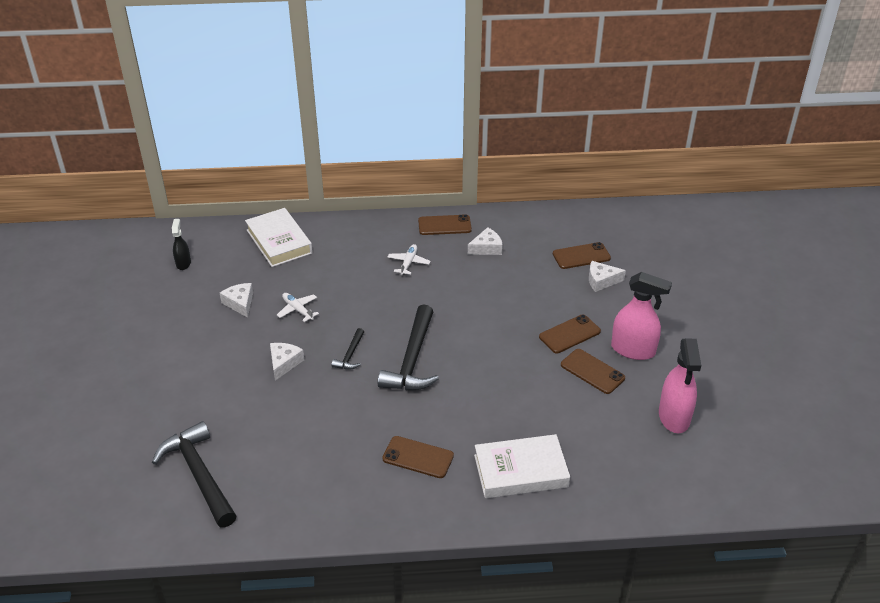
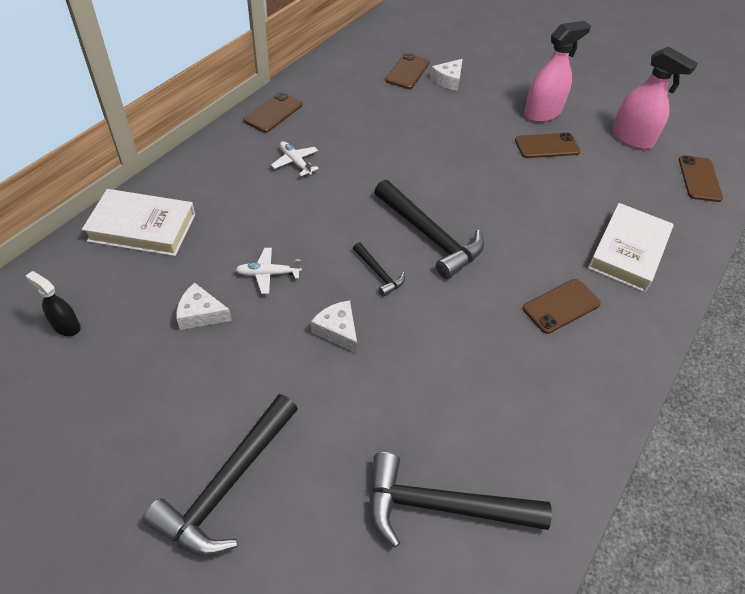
camera: 55 degrees left, 10 degrees up
(140, 381) = (227, 485): none -> black hammer
(487, 248) = (335, 109): white cheese -> none
(569, 334) = (492, 131): brown phone -> brown phone (699, 179)

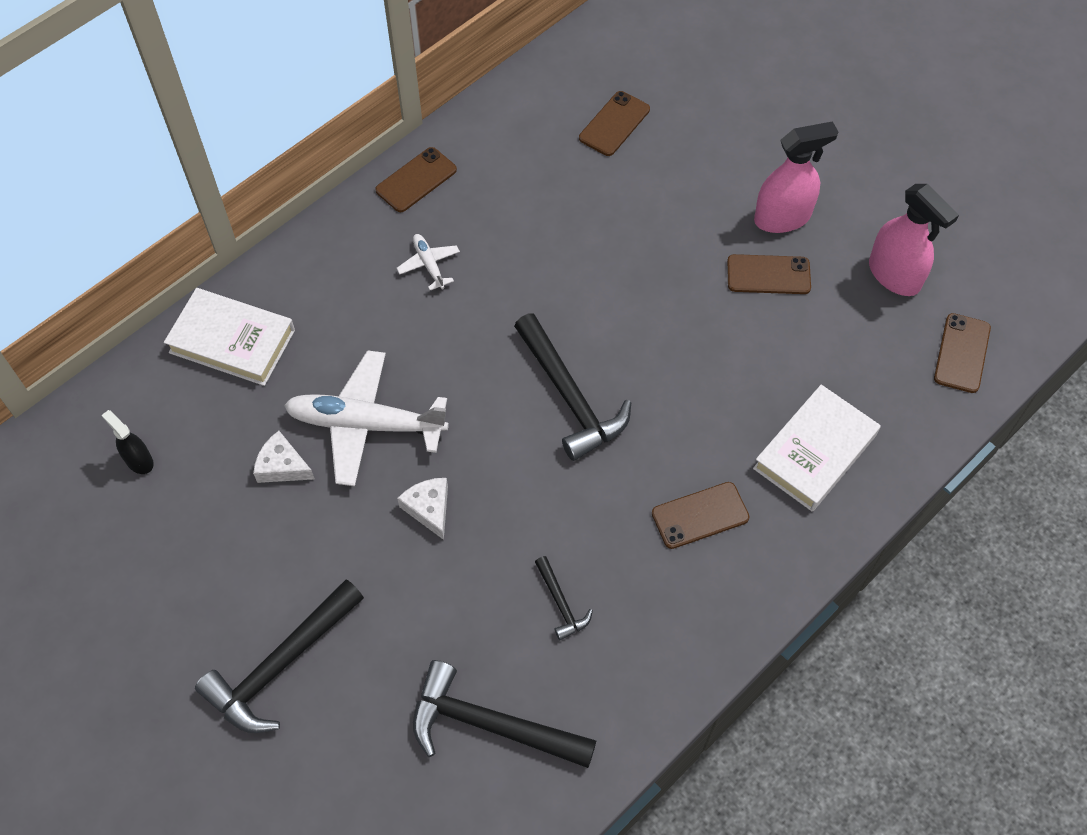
camera: 15 degrees right, 10 degrees up
(268, 274) = (365, 424): white plane -> white plane, size x2.16
(379, 273) = (494, 441): black hammer -> black hammer (561, 603)
(448, 80) = (667, 145): white cheese -> none

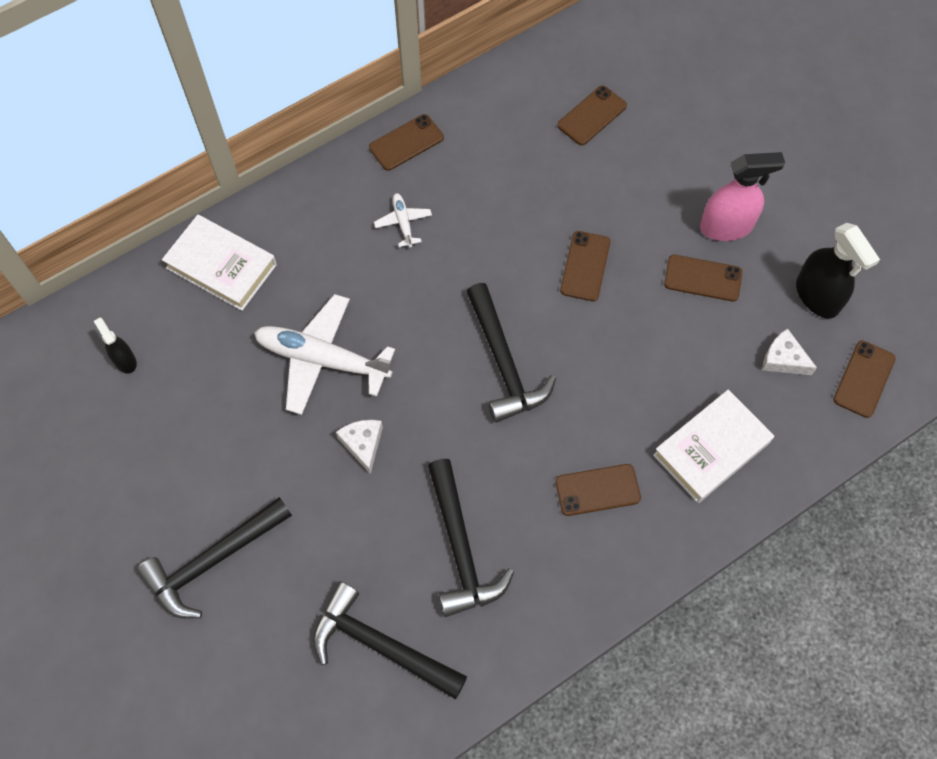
camera: 10 degrees right, 5 degrees up
(282, 466) = (244, 385): white cheese -> white cheese (783, 359)
(561, 603) = (461, 548): black hammer -> black hammer, size x2.05
(639, 281) = (585, 266): none -> brown phone
(894, 275) = (817, 296): pink spray bottle -> black spray bottle

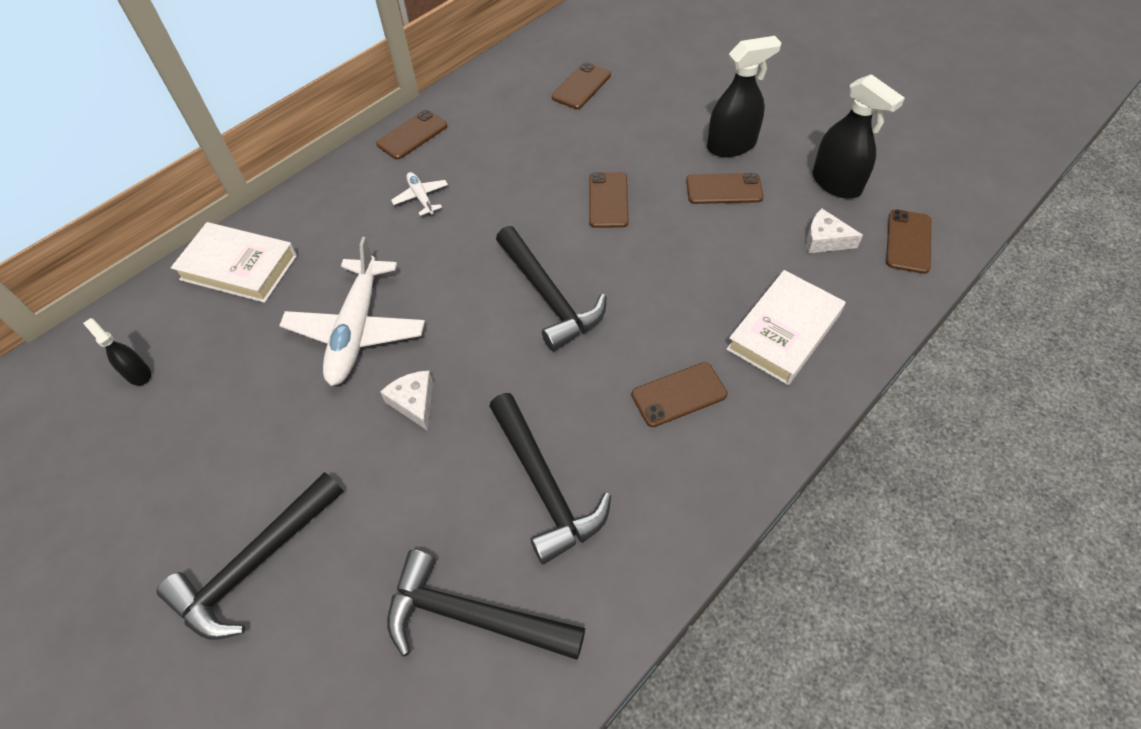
camera: 10 degrees left, 10 degrees down
(322, 359) = (356, 330): white plane -> white plane turned 90 degrees counterclockwise
(726, 226) = (731, 145): pink spray bottle -> black spray bottle

